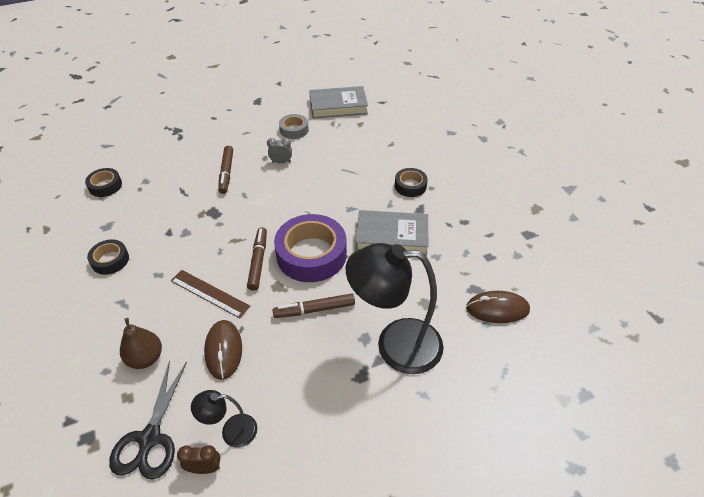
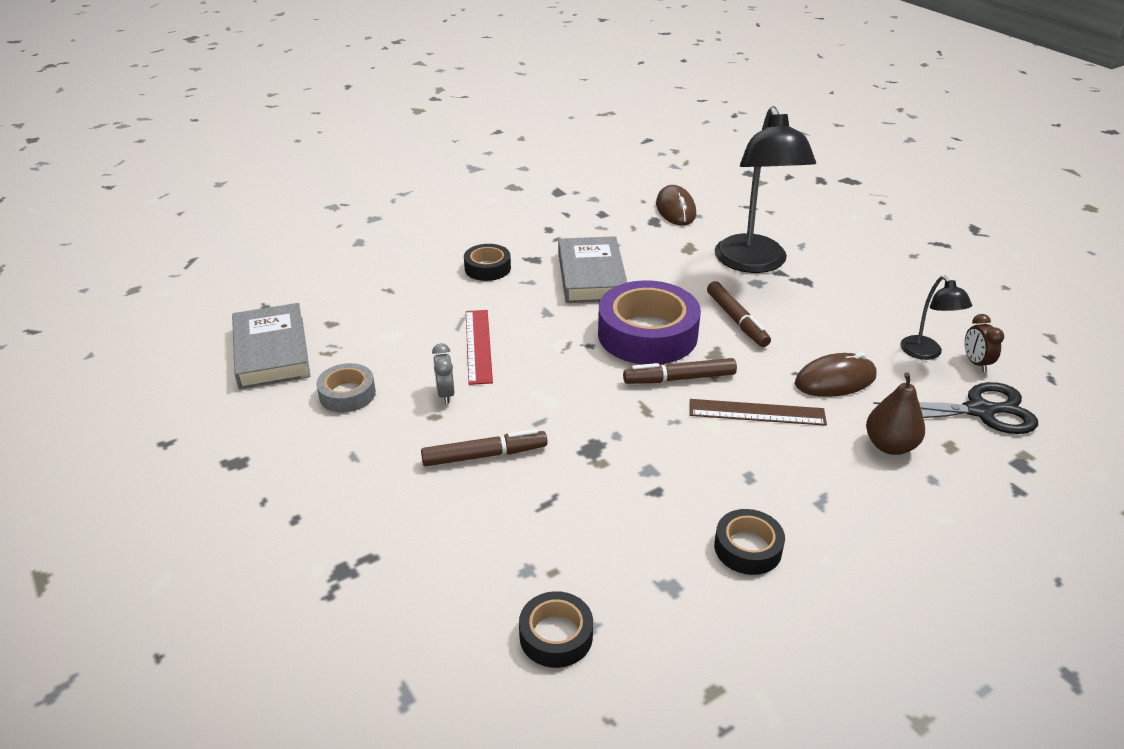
camera: 100 degrees left, 10 degrees down
(209, 293) = (757, 412): brown ruler -> brown ruler turned 75 degrees clockwise
(322, 176) = (478, 346): none -> red ruler

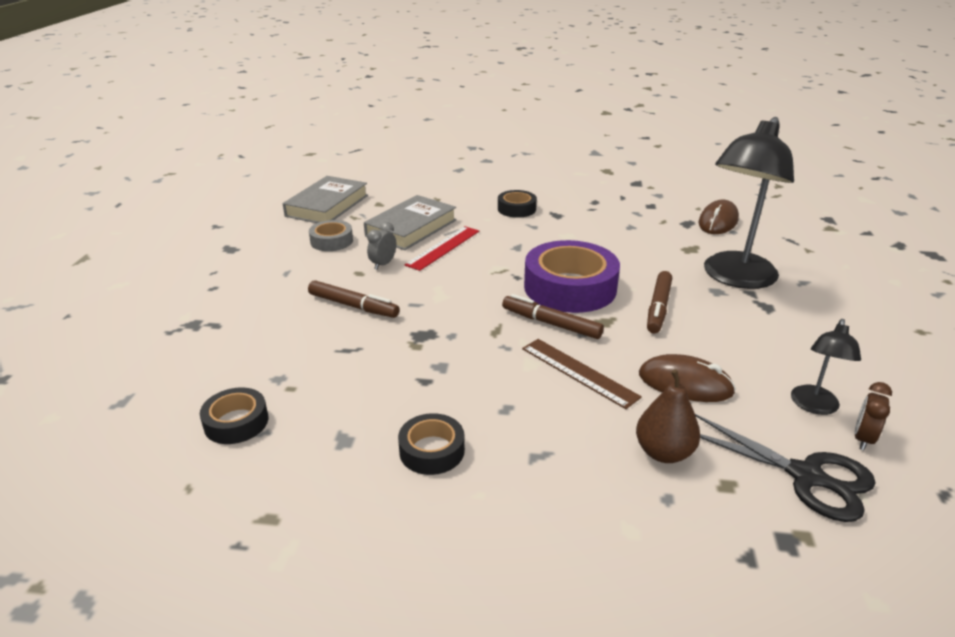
camera: 40 degrees right, 5 degrees down
(591, 276) = (583, 238): grey book -> grey book (411, 228)

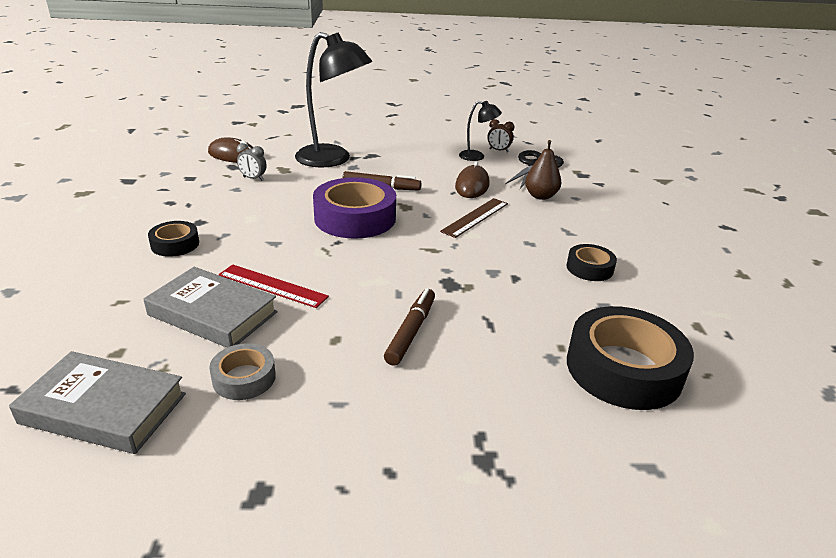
camera: 100 degrees left, 0 degrees up
(236, 422) = (623, 369): black tape -> black tape, size x1.95
(383, 264) = (314, 323): grey clock -> grey clock (253, 178)
(551, 324) = (415, 226): brown marker -> none

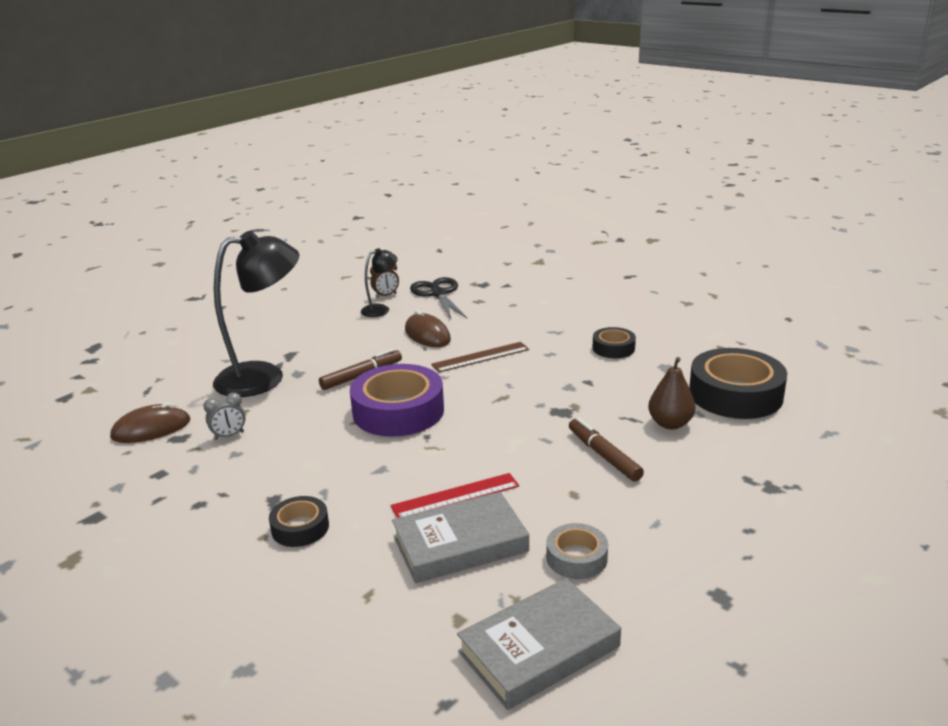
camera: 45 degrees left, 5 degrees down
(475, 217) = (480, 357): brown ruler -> brown ruler turned 75 degrees clockwise
(540, 196) = (489, 316): brown pear -> brown pear (670, 424)

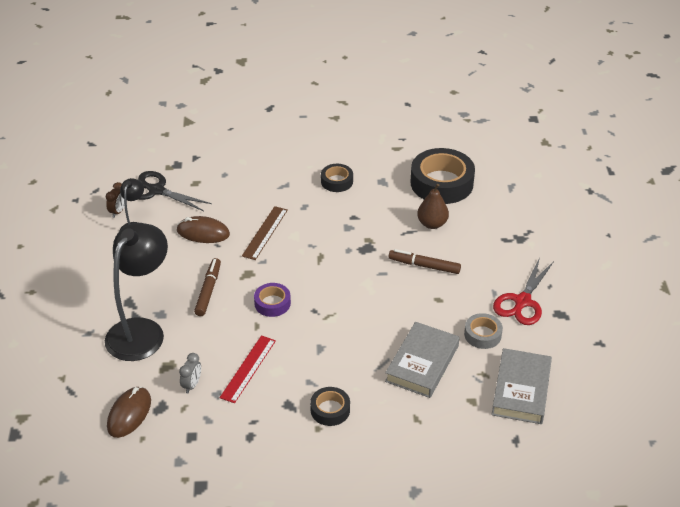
camera: 45 degrees left, 15 degrees up
(398, 411) = (272, 303): purple tape -> purple tape, size x0.51
(455, 496) = (383, 338): red ruler -> red ruler (248, 369)
(682, 552) = (522, 301): none -> red scissors

